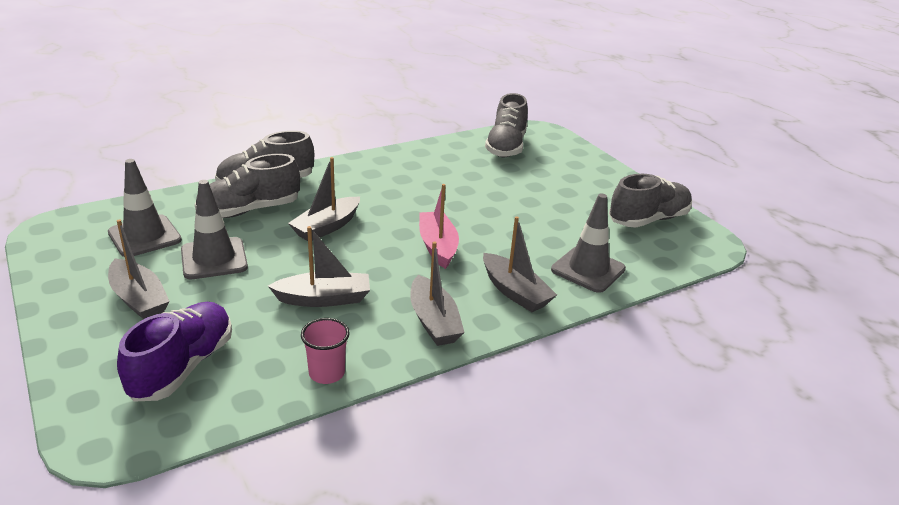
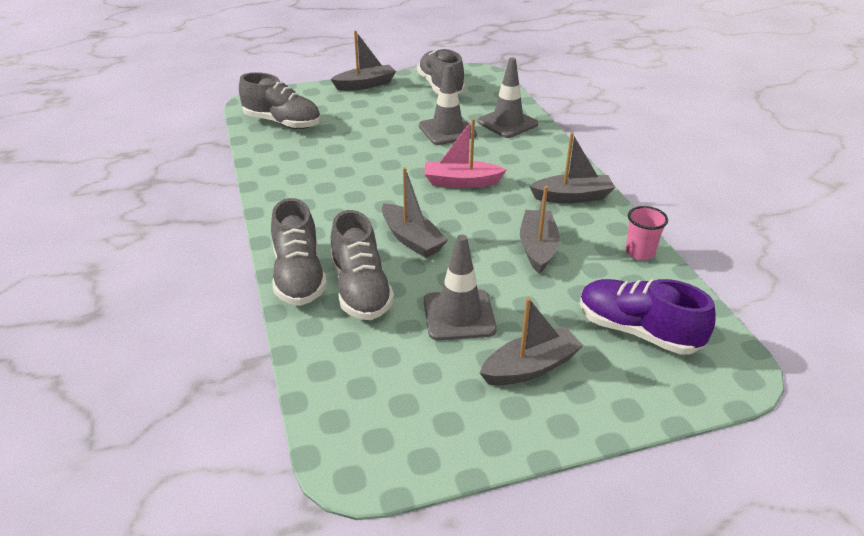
camera: 75 degrees left, 5 degrees up
(144, 236) = (399, 372): grey traffic cone -> grey traffic cone (447, 130)
(515, 292) = (534, 157): grey boat -> grey boat (365, 85)

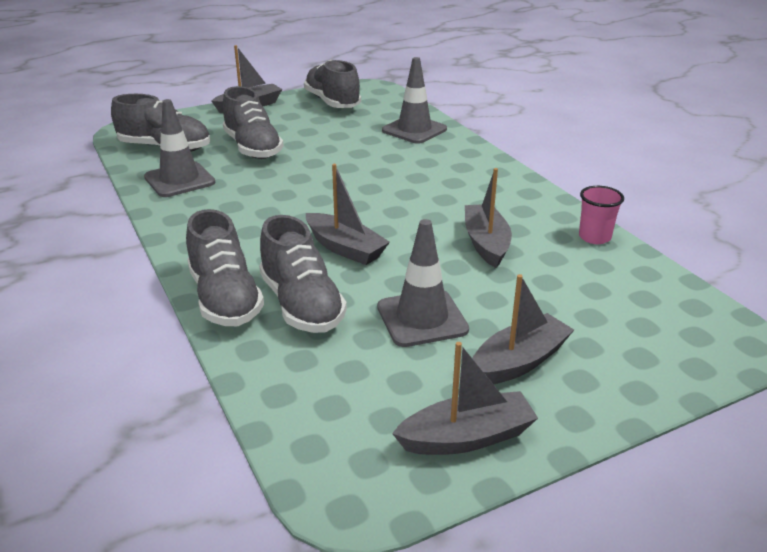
camera: 10 degrees left, 5 degrees down
(357, 129) = (253, 148): none -> grey shoe
(447, 130) = (352, 141): grey traffic cone -> grey traffic cone (179, 180)
(461, 182) = (383, 188): pink boat -> none
(572, 197) = (505, 192): grey boat -> grey boat (466, 437)
(637, 331) = (620, 313): purple shoe -> none

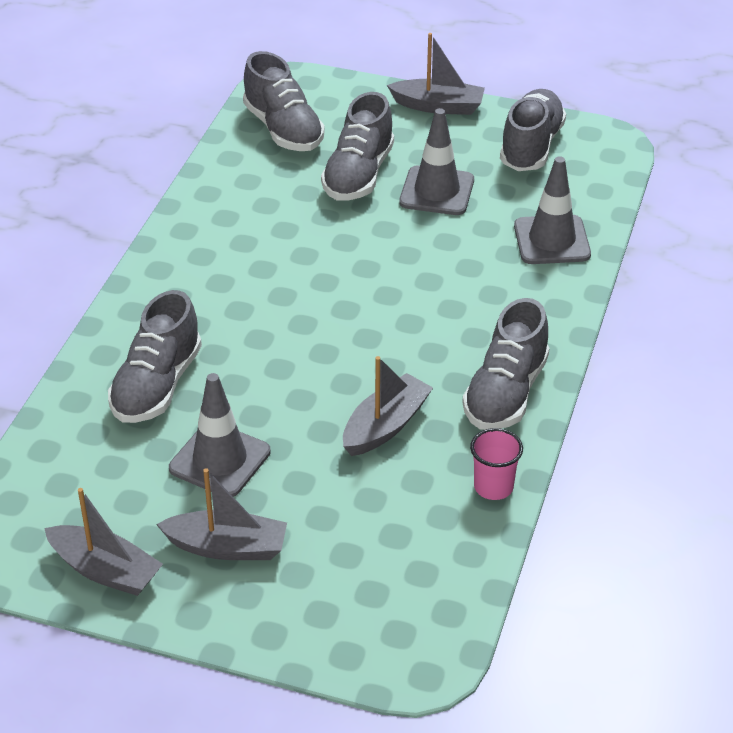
camera: 45 degrees right, 10 degrees up
(179, 180) = (243, 182): grey traffic cone -> grey traffic cone (437, 191)
(225, 298) = (115, 342): grey shoe -> grey shoe (505, 393)
(345, 248) = (265, 351): grey boat -> none

